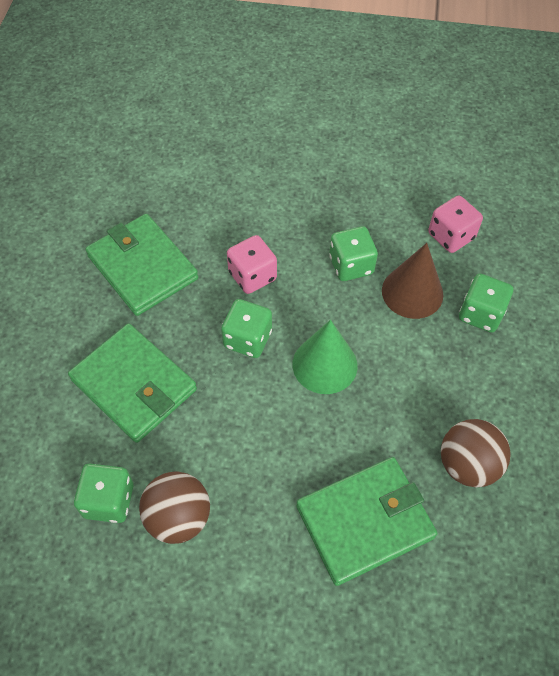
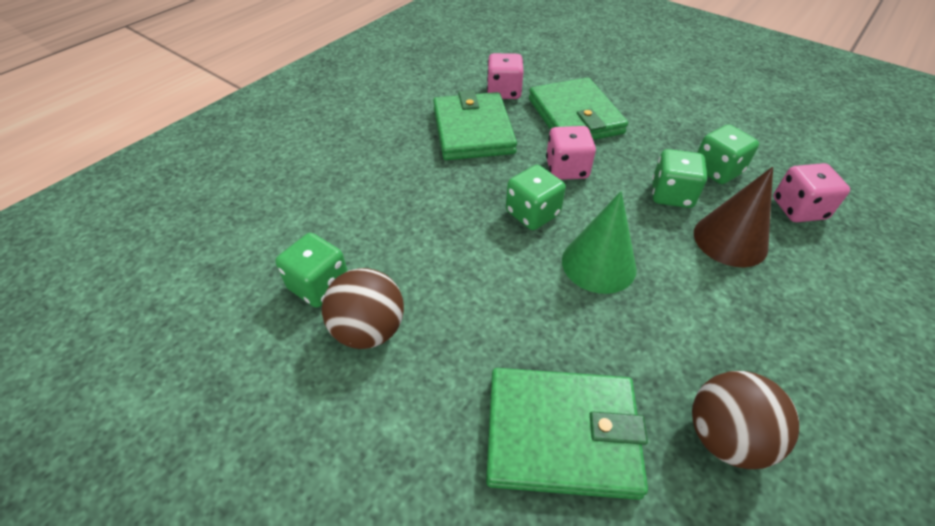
camera: 30 degrees right, 10 degrees down
(134, 385) = (406, 207): green wallet -> green wallet (575, 116)
(145, 203) = (504, 92): none -> pink dice
(480, 314) = (807, 289): green dice -> green dice (717, 170)

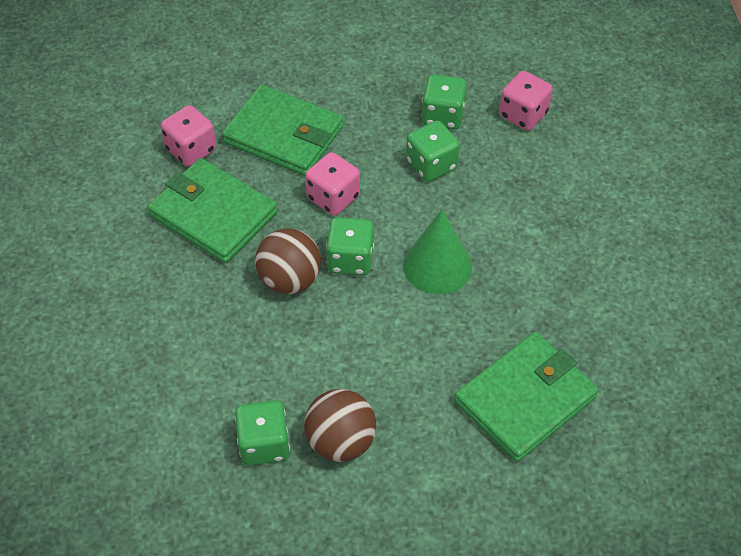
camera: 45 degrees left, 5 degrees up
(725, 436) = (606, 324): brown ball -> brown ball (289, 280)
(730, 240) = (502, 177): brown cone -> none

